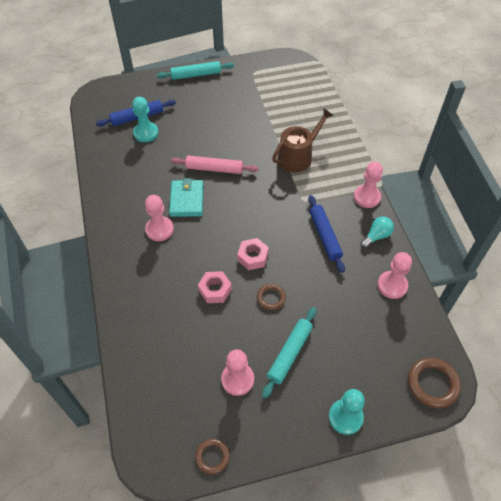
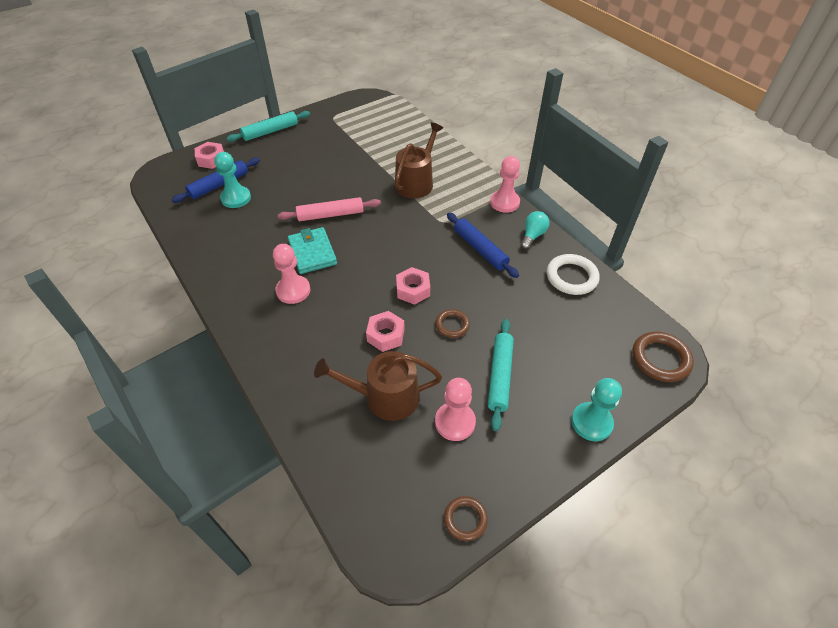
camera: 20 degrees left, 5 degrees down
(139, 91) = (211, 159): none -> pink nut
(193, 341) = (385, 397): none -> brown watering can
(392, 285) = (571, 277): pink pawn -> white ring

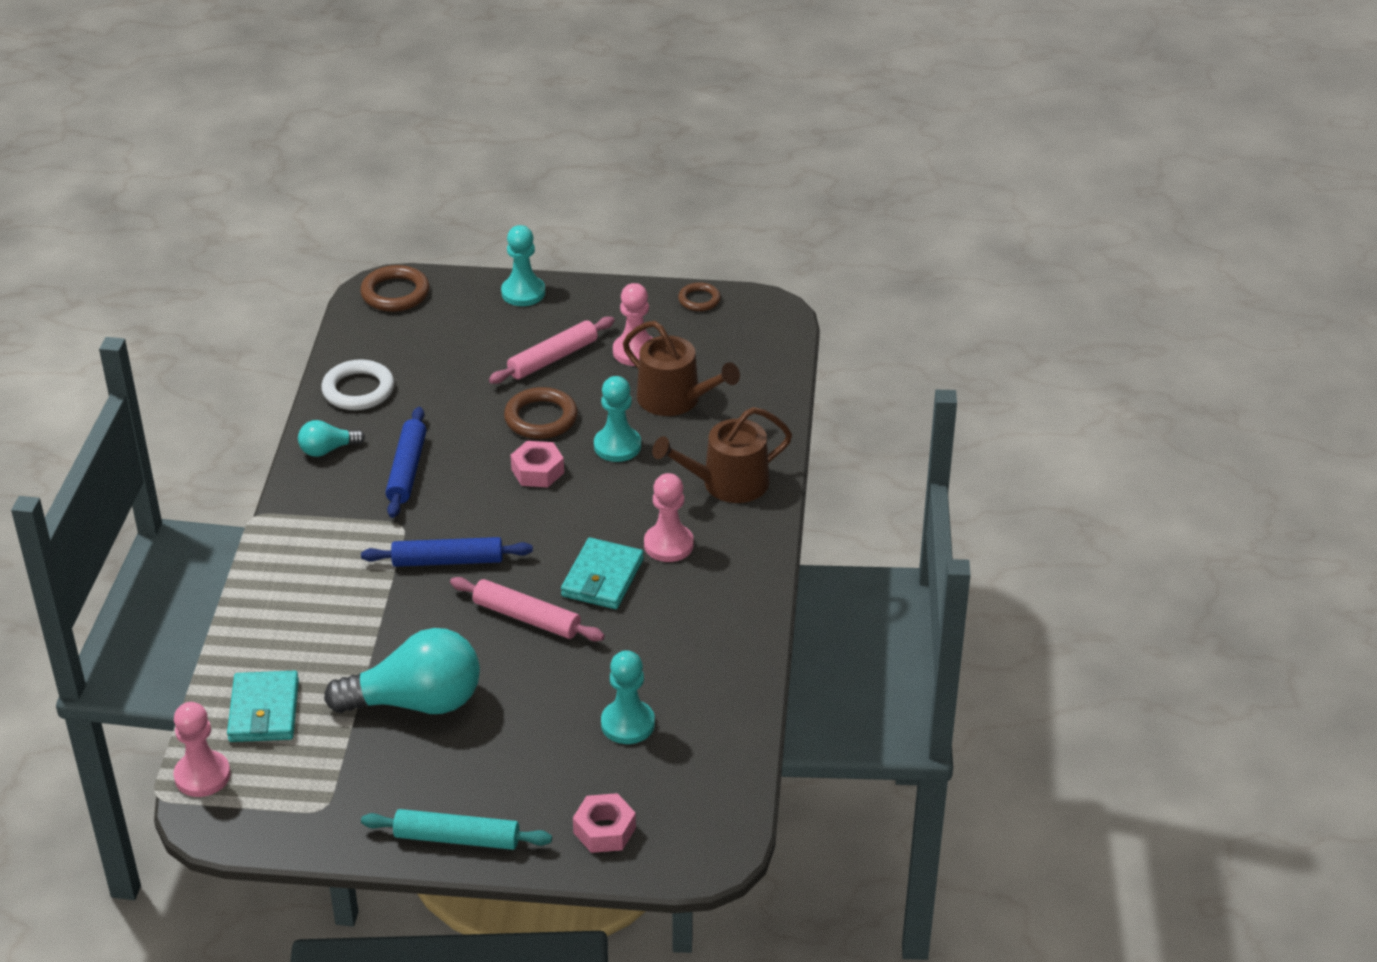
camera: 140 degrees left, 10 degrees down
(219, 185) = (632, 765): blue rolling pin -> blue rolling pin (447, 561)
(340, 161) = (416, 702): none -> turquoise light bulb
(385, 335) = (617, 446): pink nut -> turquoise pawn
(396, 130) = (264, 711): none -> turquoise wallet
(416, 182) = (359, 599): brown watering can -> brown watering can (727, 483)
(452, 325) = (541, 418): brown ring -> brown ring, size x1.62
(500, 376) = (553, 358): turquoise rolling pin -> pink rolling pin
(504, 202) = (294, 505): pink pawn -> pink pawn (202, 776)

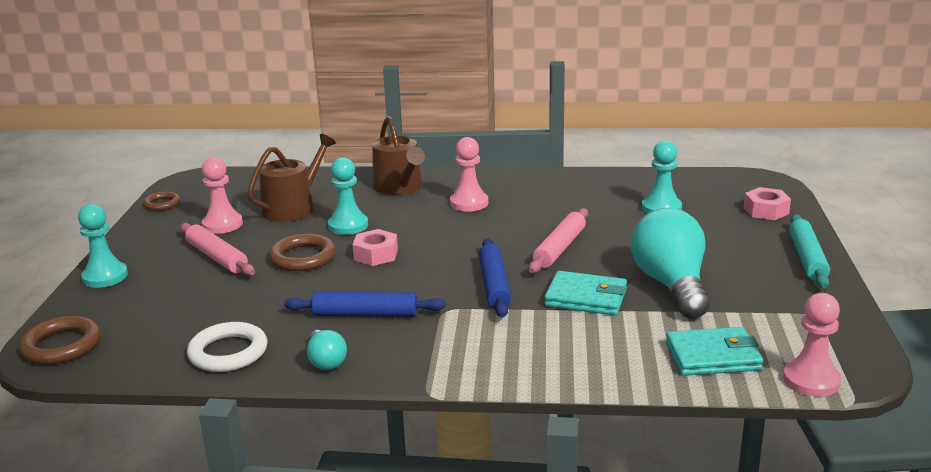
camera: 90 degrees left, 15 degrees down
(602, 578) = (509, 223): turquoise wallet -> turquoise wallet (586, 298)

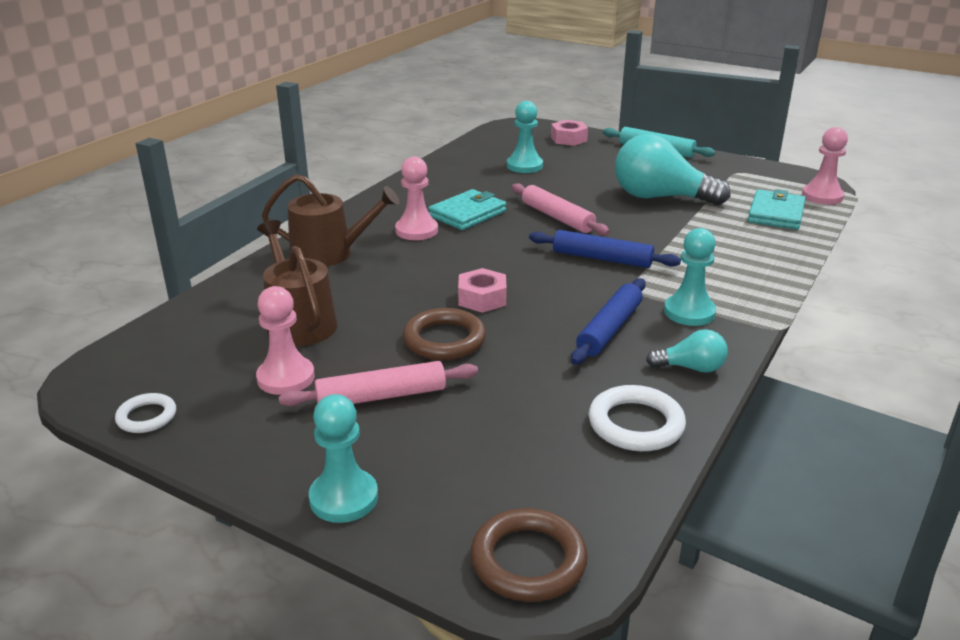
camera: 65 degrees left, 5 degrees up
(162, 204) = (147, 417): brown ring -> white ring
(348, 225) = (392, 299): turquoise pawn -> turquoise pawn (689, 312)
(586, 298) = (656, 230): turquoise wallet -> turquoise wallet (467, 214)

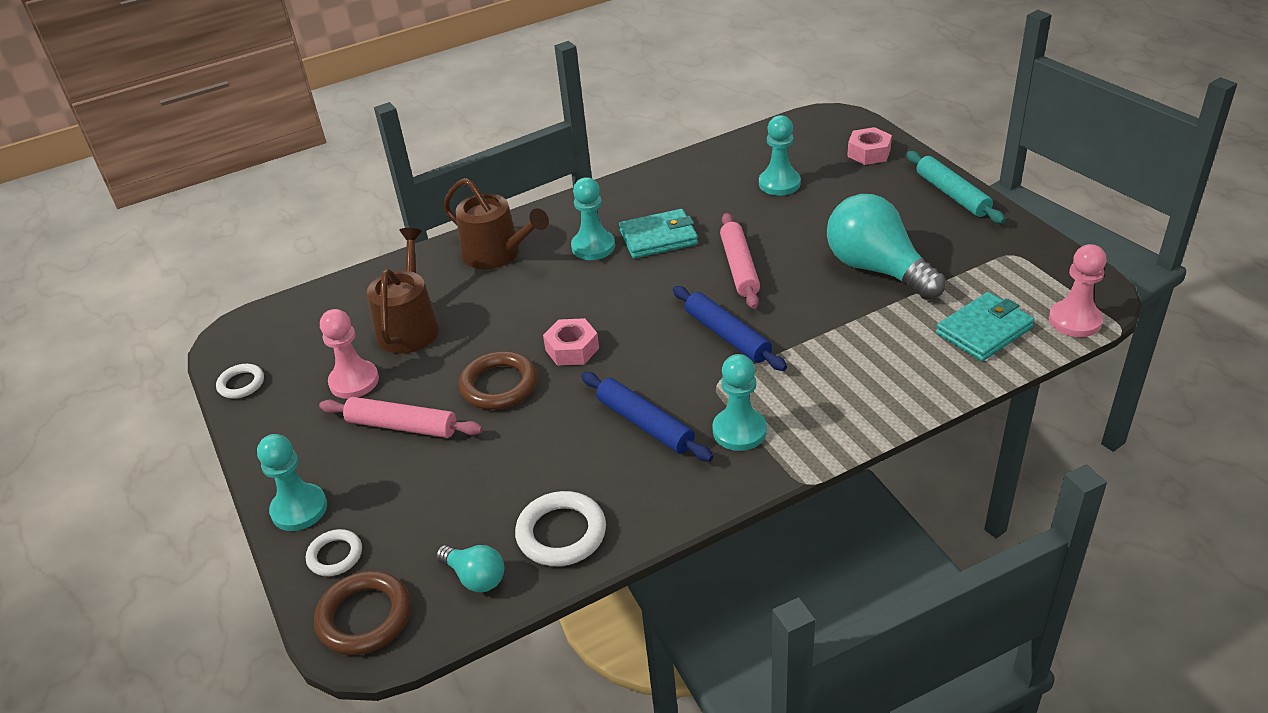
camera: 35 degrees right, 10 degrees up
(416, 230) = (593, 247): pink pawn -> turquoise pawn
(432, 522) = (335, 555): none -> white ring
(609, 329) = (645, 424): blue rolling pin -> blue rolling pin turned 75 degrees clockwise
(690, 368) = (670, 494): turquoise light bulb -> turquoise light bulb (475, 577)

